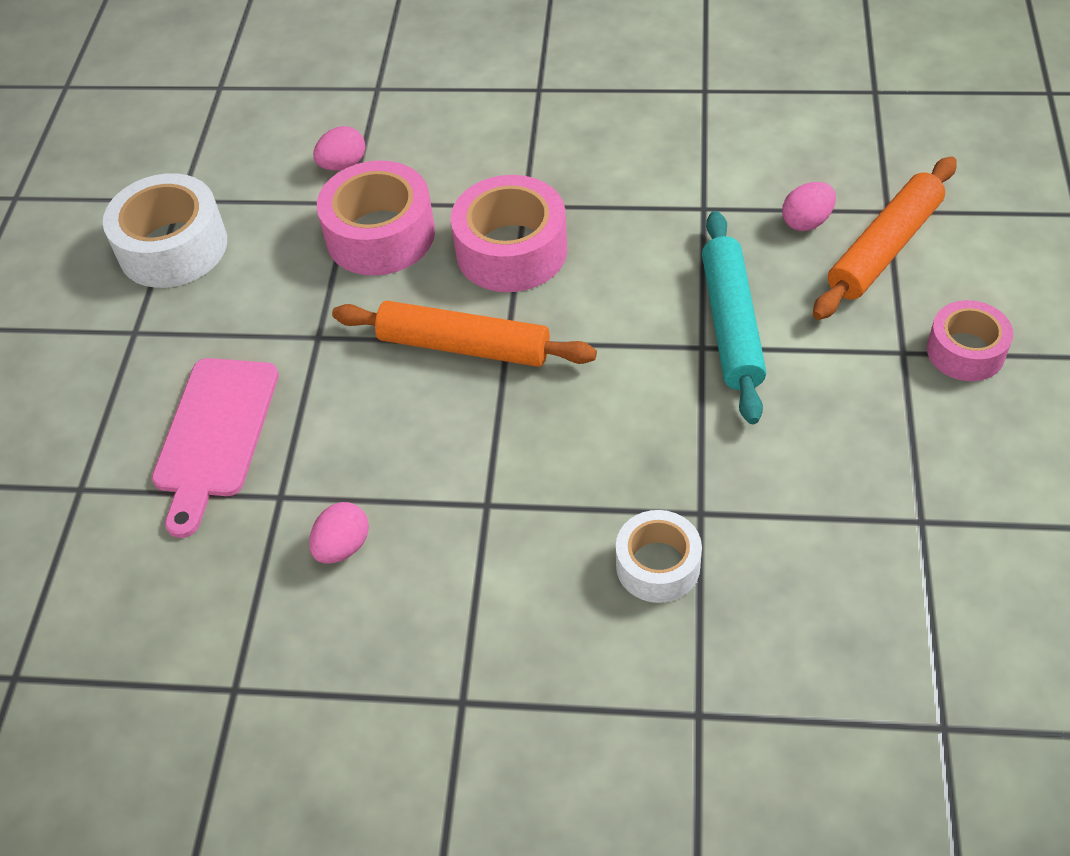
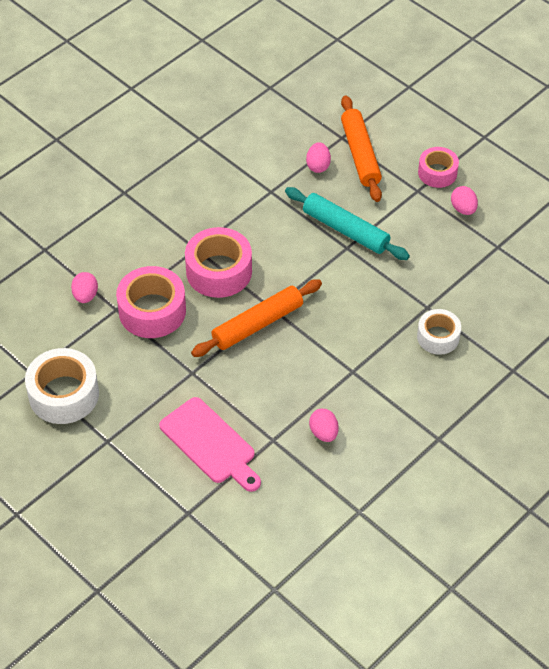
camera: 55 degrees left, 0 degrees up
(938, 427) = (463, 209): none -> pink egg

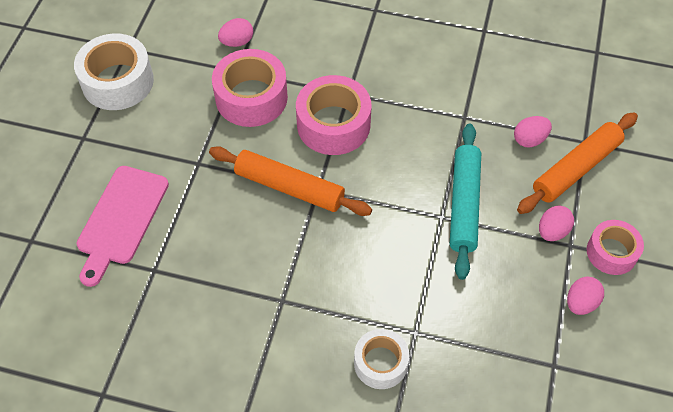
camera: 60 degrees right, 5 degrees up
(323, 433) = (186, 312): pink egg -> pink egg (552, 231)

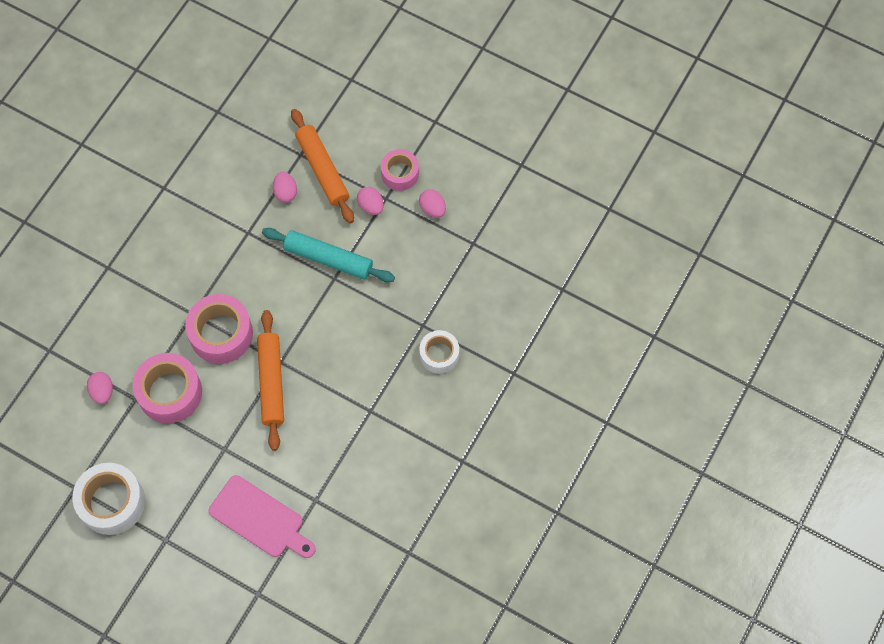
camera: 75 degrees left, 10 degrees up
(289, 187) = (271, 382): orange rolling pin -> orange rolling pin turned 45 degrees counterclockwise

